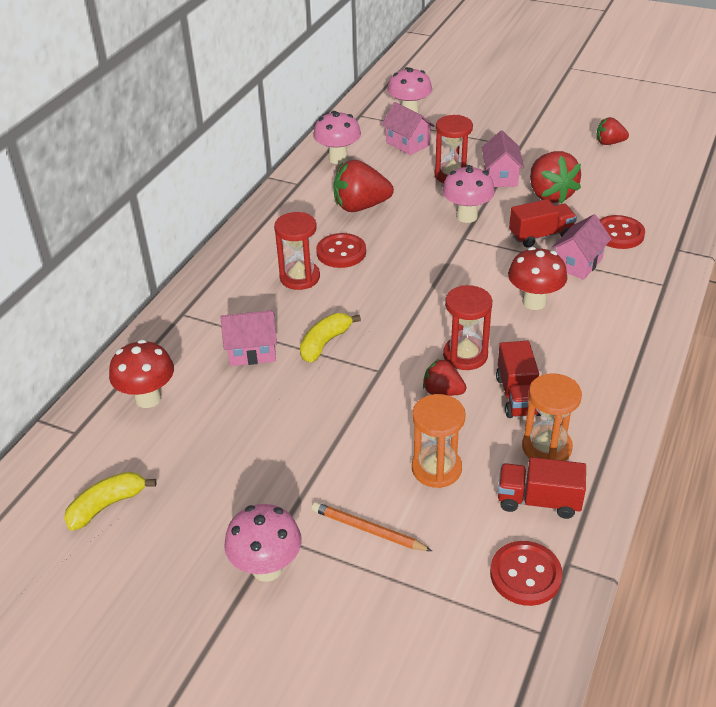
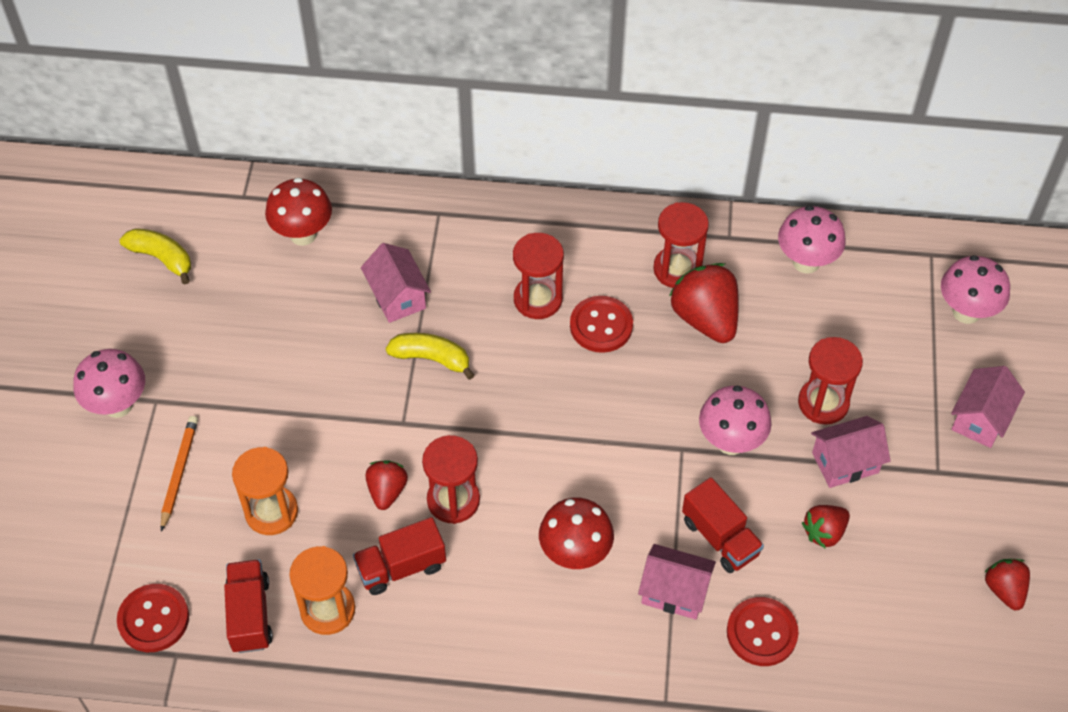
camera: 70 degrees right, 15 degrees up
(312, 210) = (677, 269): none -> red hourglass
(407, 144) = (880, 331): pink house -> pink house (980, 419)
(550, 195) = (824, 532): red strawberry -> red strawberry, size x0.58

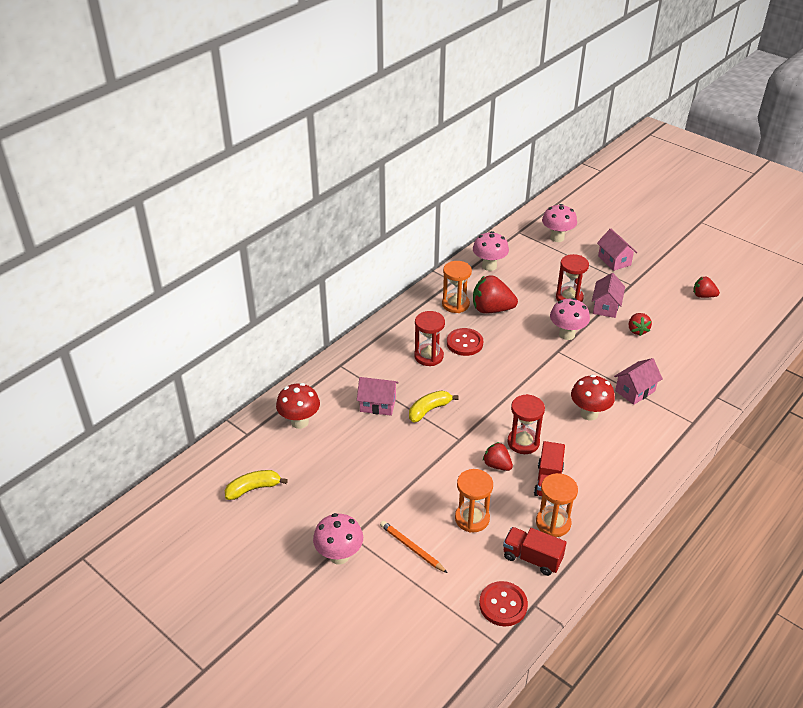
camera: 55 degrees left, 15 degrees down
(677, 269) = (455, 304): red hourglass -> orange hourglass
(720, 537) = (616, 362): red truck -> none
(761, 633) = (676, 374): red button -> none

